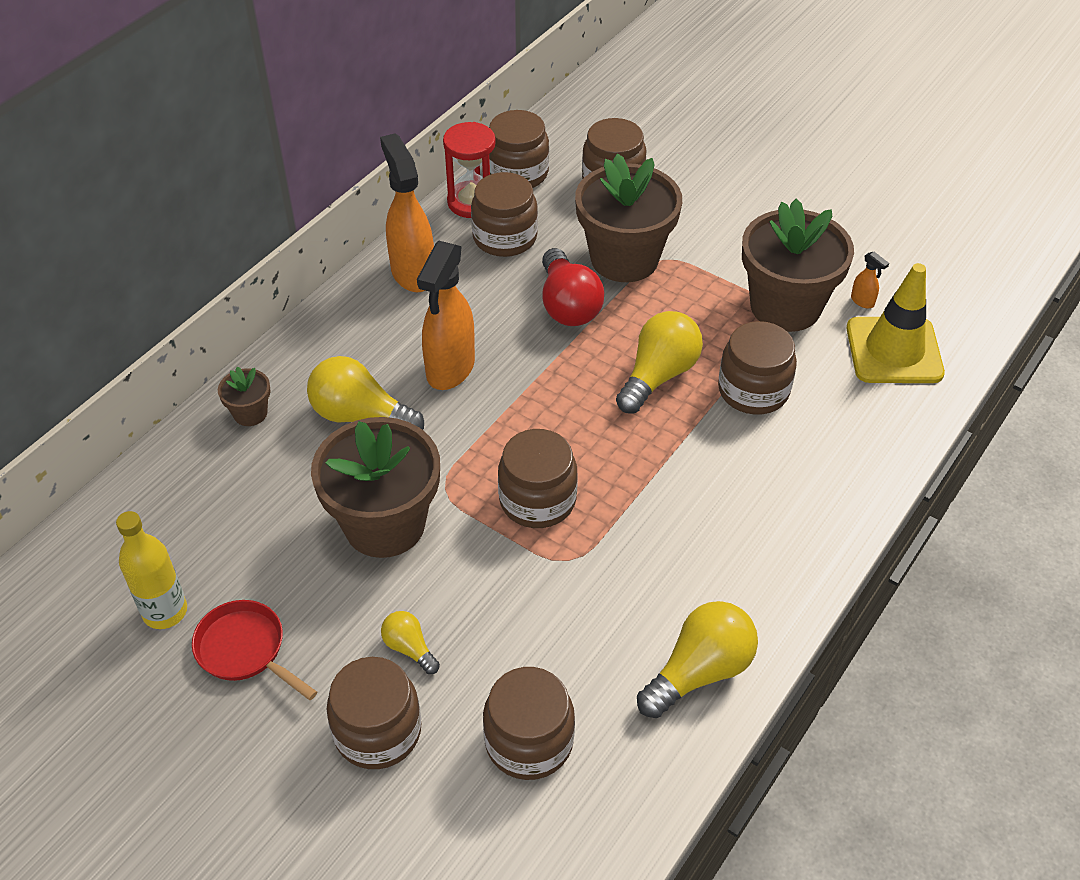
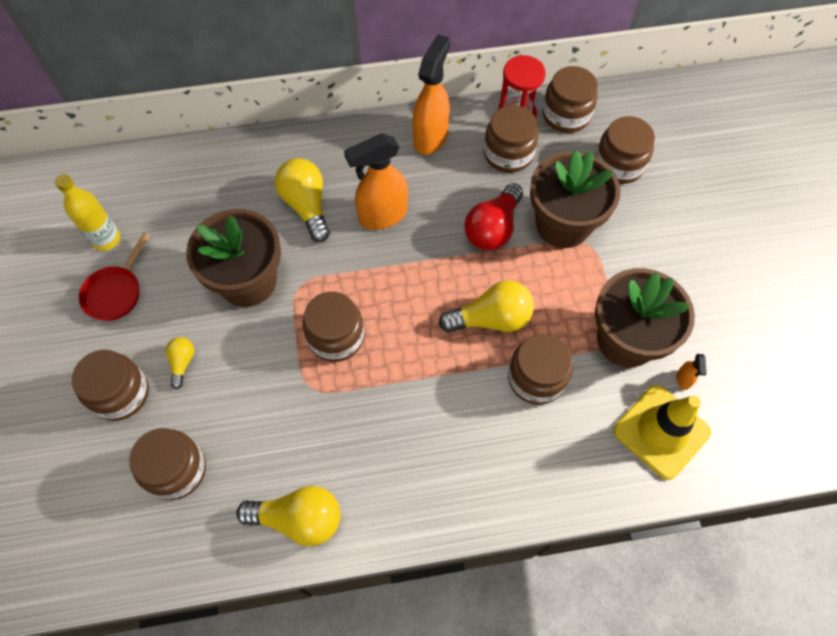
camera: 45 degrees right, 15 degrees up
(245, 650) = (115, 292): red pan -> red pan turned 150 degrees counterclockwise
(250, 413) = (257, 159): brown flower pot -> none

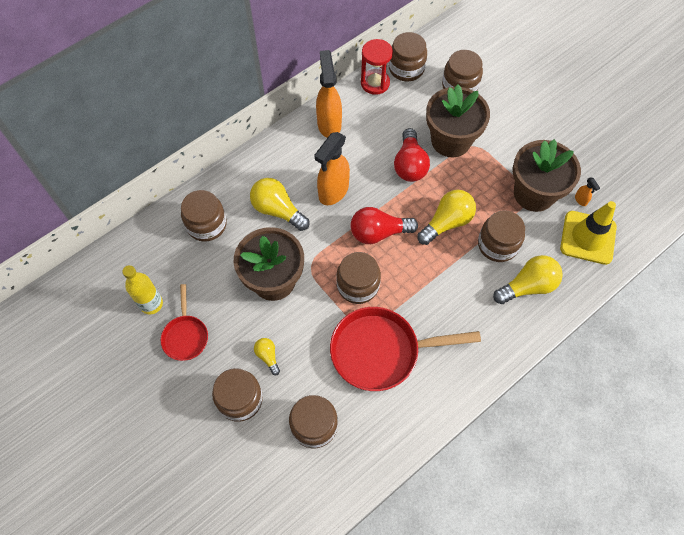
camera: 30 degrees left, 0 degrees up
(299, 519) = (414, 409): yellow light bulb -> yellow light bulb (528, 286)
(309, 428) = (381, 351): none -> red pan
(401, 289) = (378, 233): none -> red light bulb
(508, 154) = (387, 111): brown jar -> brown jar (206, 224)

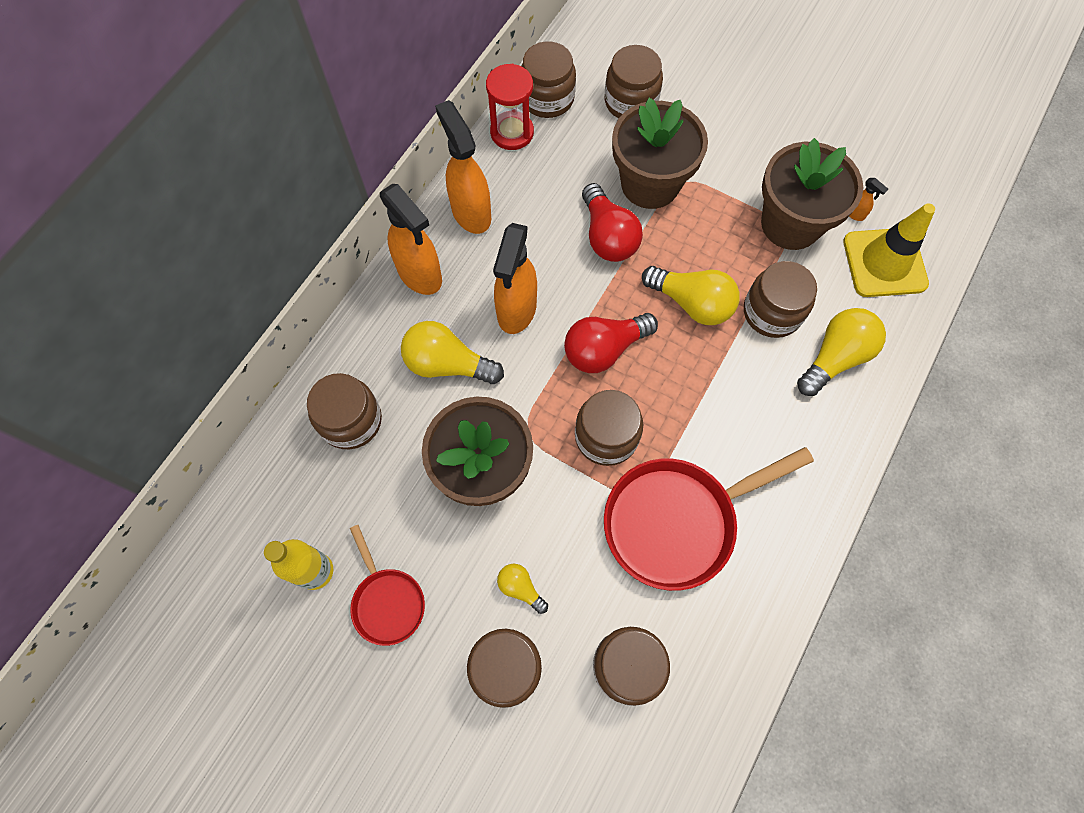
camera: 20 degrees left, 5 degrees up
(282, 152) = (420, 275): none -> orange spray bottle
(447, 222) = (692, 303): yellow light bulb -> yellow light bulb turned 90 degrees clockwise

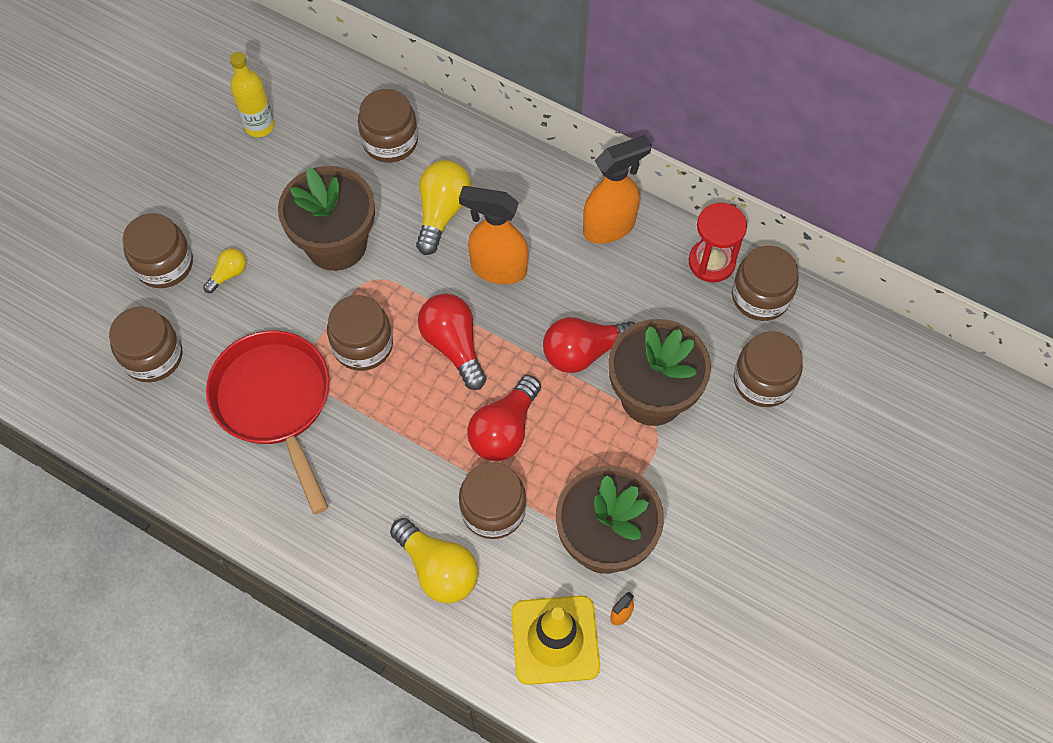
camera: 90 degrees right, 5 degrees down
(387, 602) = (229, 177): red pan -> none
(420, 275) = (537, 186): orange spray bottle -> none
(692, 303) = (504, 430): yellow light bulb -> red light bulb

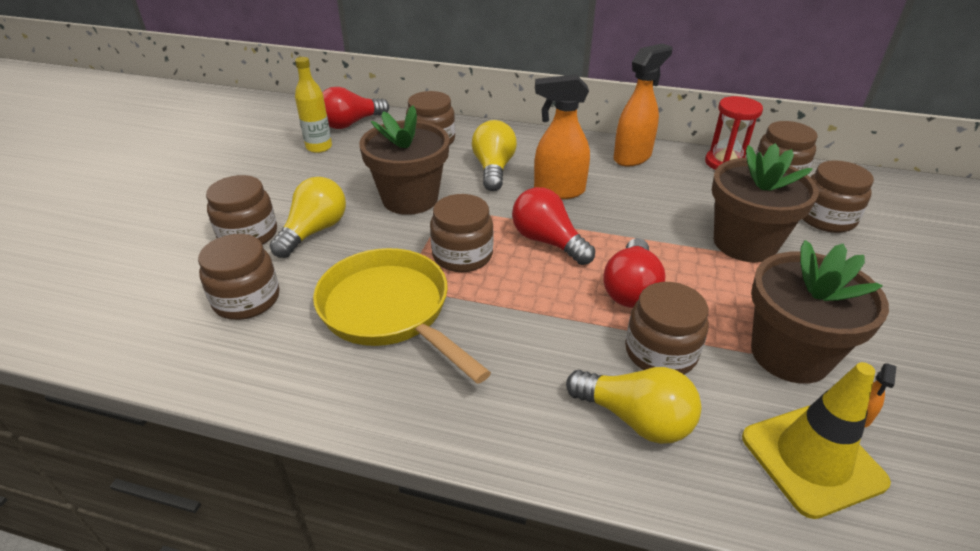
camera: 15 degrees left, 25 degrees down
(229, 274) = (314, 231): yellow light bulb -> yellow light bulb, size x1.89
(275, 402) = (389, 311): red pan -> yellow pan
(584, 352) = (665, 226): red light bulb -> red light bulb (351, 123)

